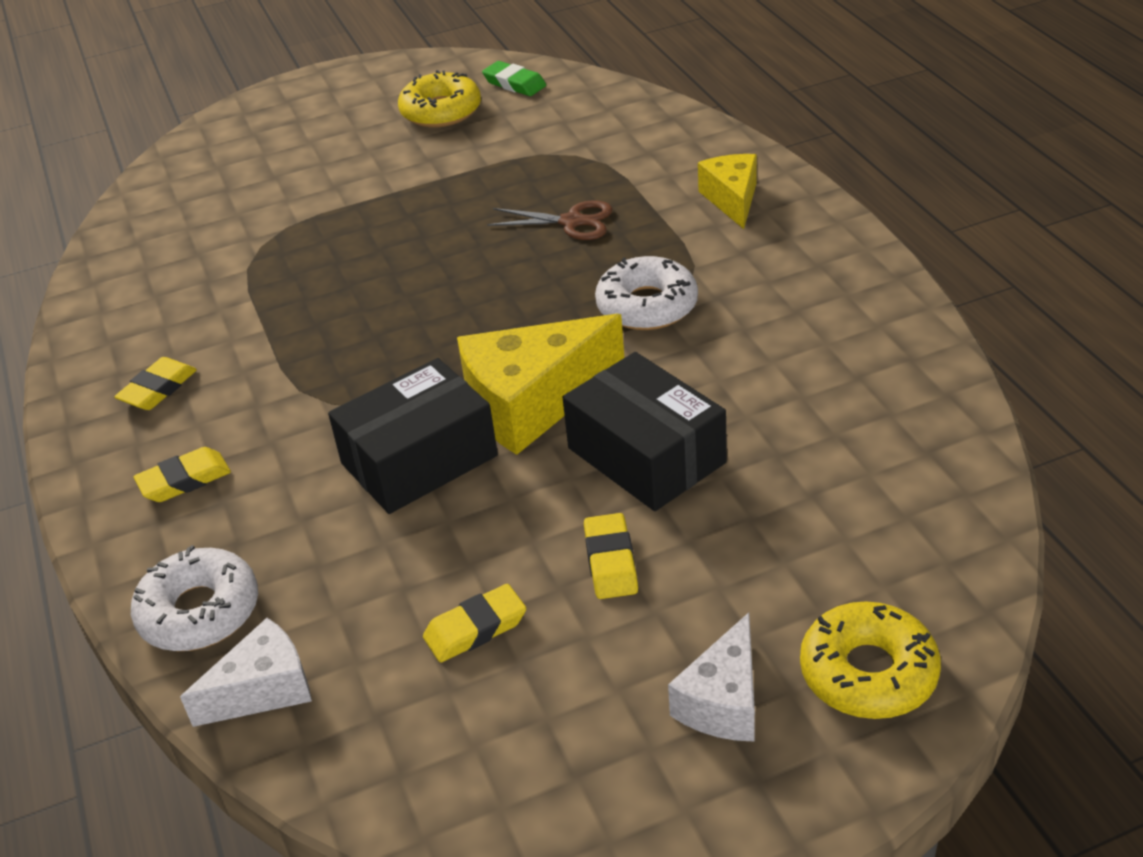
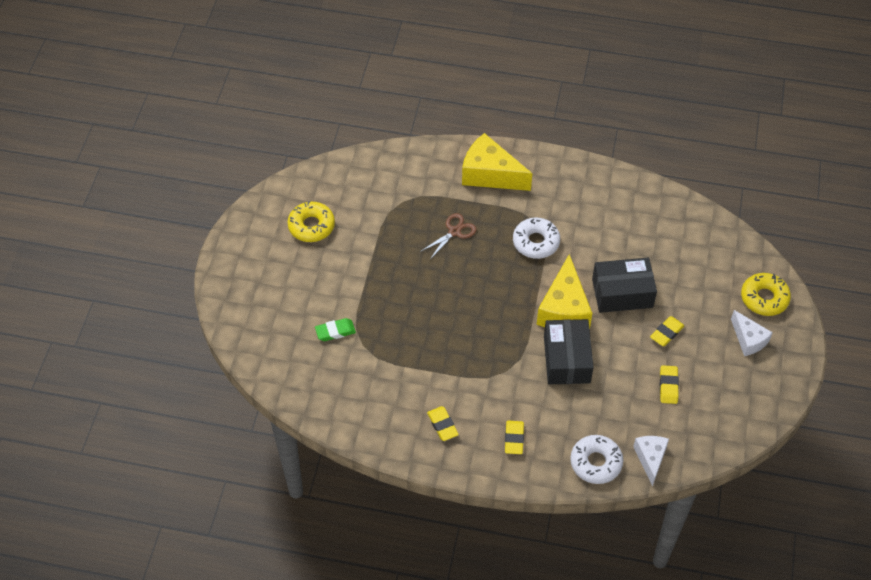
camera: 60 degrees left, 15 degrees up
(514, 83) = (315, 187): green eraser -> green eraser (335, 331)
(611, 561) = (666, 333): yellow eraser -> yellow eraser turned 75 degrees counterclockwise
(732, 199) = (490, 174): yellow cheese -> yellow cheese, size x1.69

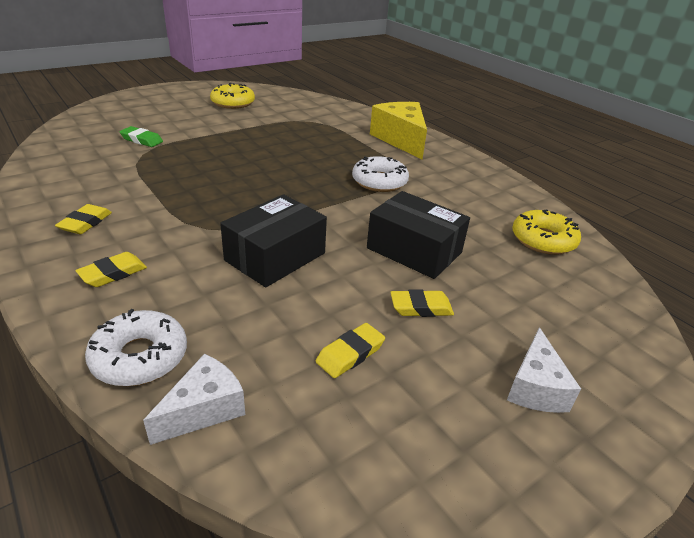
camera: 40 degrees right, 20 degrees down
(454, 231) = (322, 147): brown scissors -> none
(564, 309) = (334, 226): yellow cheese -> none
(764, 298) = (610, 362): yellow donut -> yellow donut (543, 240)

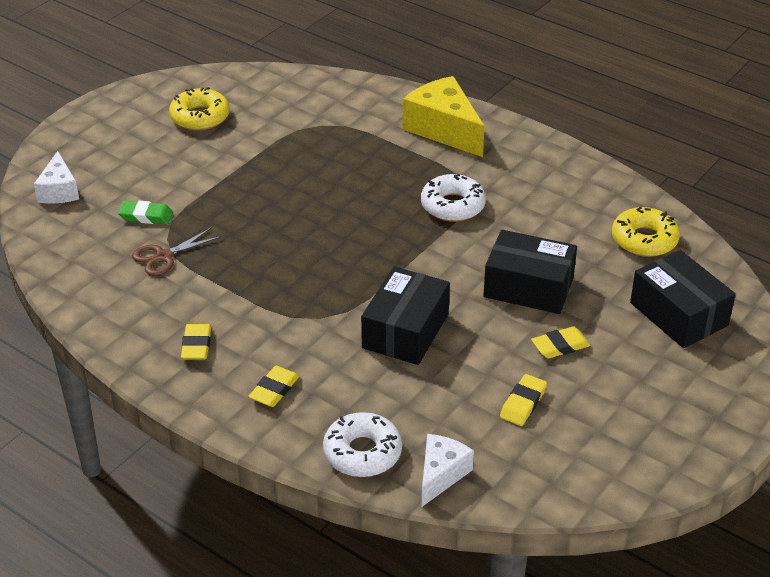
camera: 15 degrees left, 5 degrees up
(127, 163) = (164, 257): none -> brown scissors
(535, 387) = (672, 390): white cheese -> white cheese (59, 191)
(562, 309) = (678, 314): none -> black box

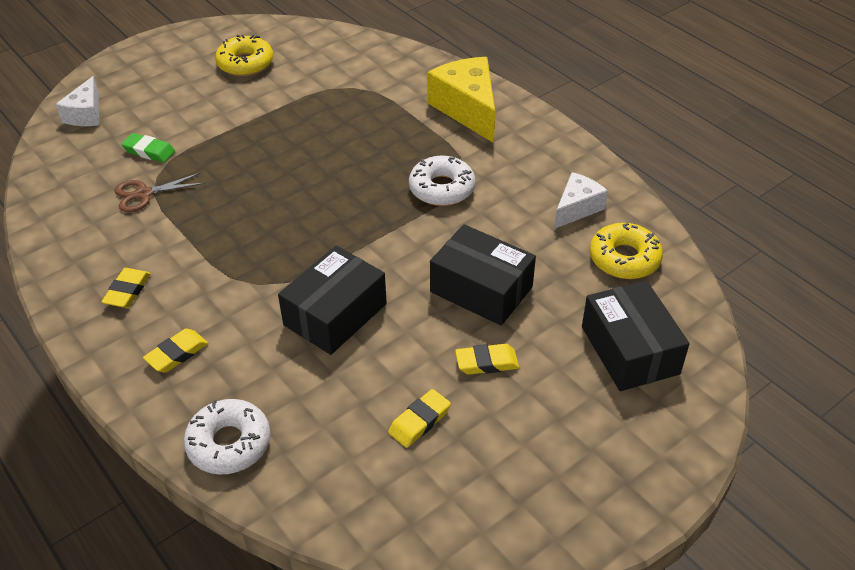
camera: 15 degrees right, 5 degrees up
(441, 475) = (297, 488): white cheese -> white cheese (577, 208)

